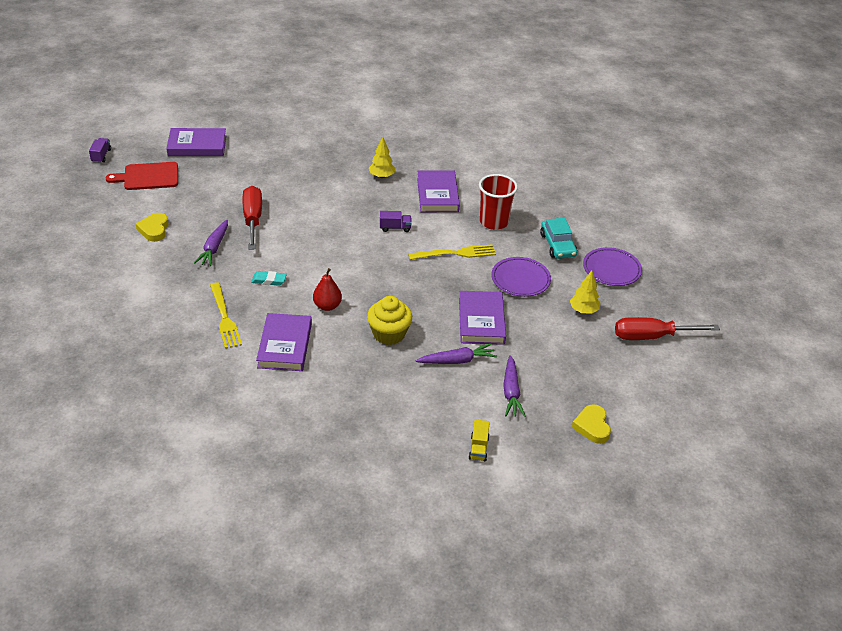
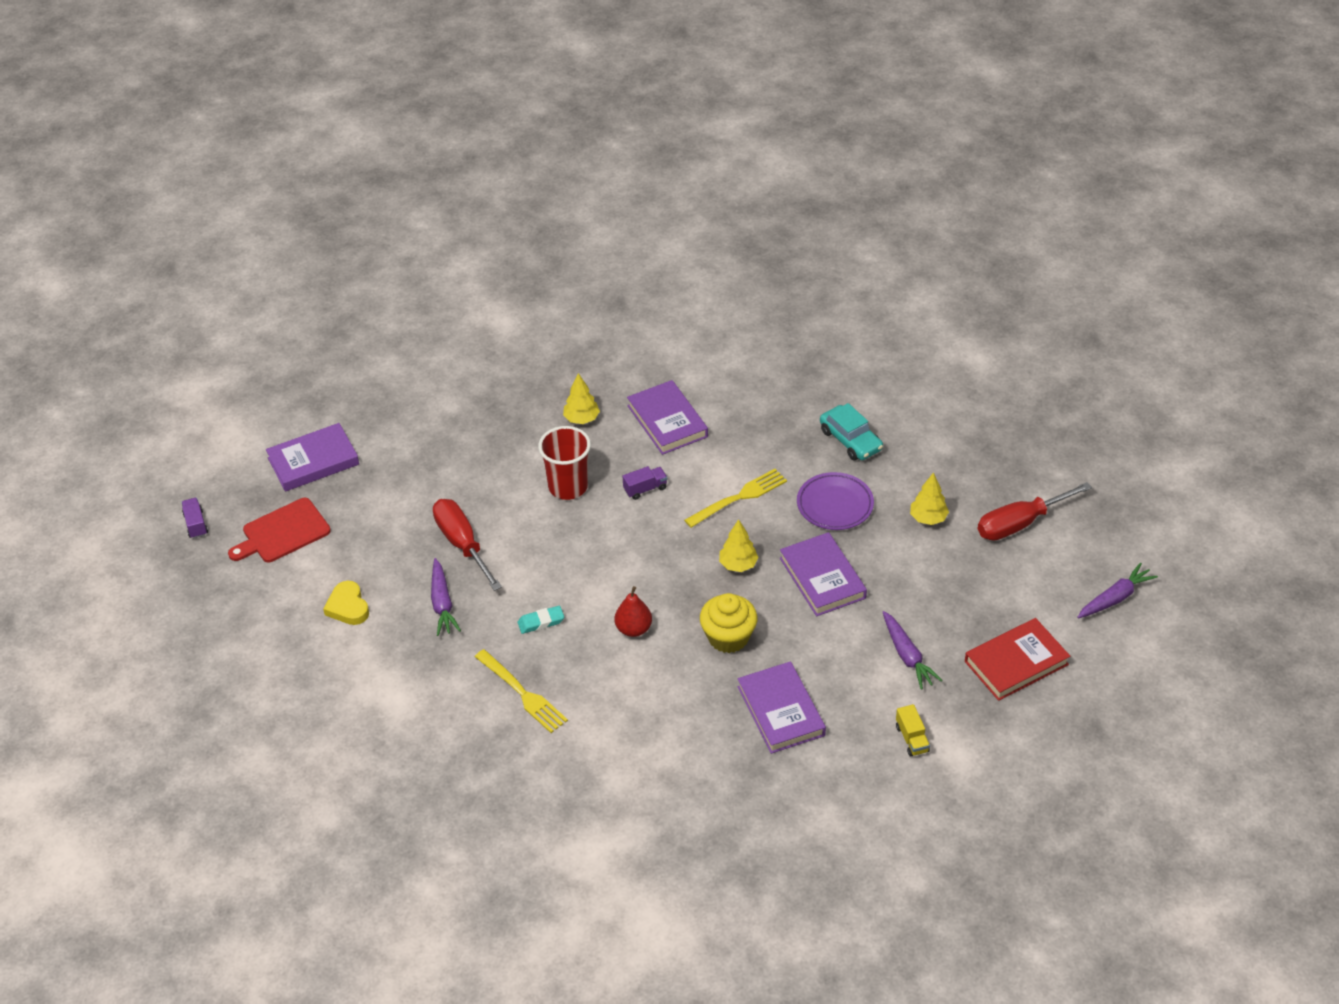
camera: 20 degrees left, 5 degrees up
(285, 345) = (618, 701): purple book -> purple book (781, 711)
(427, 292) = (738, 565): none -> yellow tree
(457, 360) = (825, 640): purple carrot -> purple carrot (1115, 598)
(494, 222) = (758, 435): red cup -> red cup (568, 487)
(592, 426) = (1016, 663): yellow heart -> red book
(611, 270) = (929, 450): purple plate -> none

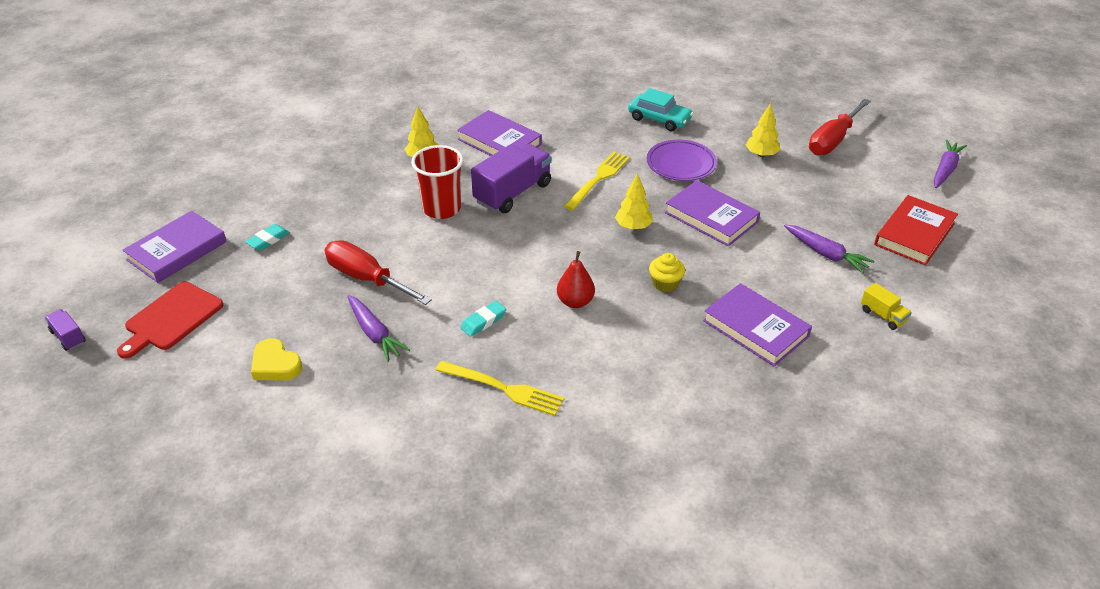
camera: 25 degrees left, 5 degrees down
(395, 474) = (268, 240): none -> turquoise eraser
(645, 489) = (513, 193): purple truck -> purple truck, size x2.08
(728, 637) = (665, 283): yellow cupcake -> yellow cupcake, size x0.63

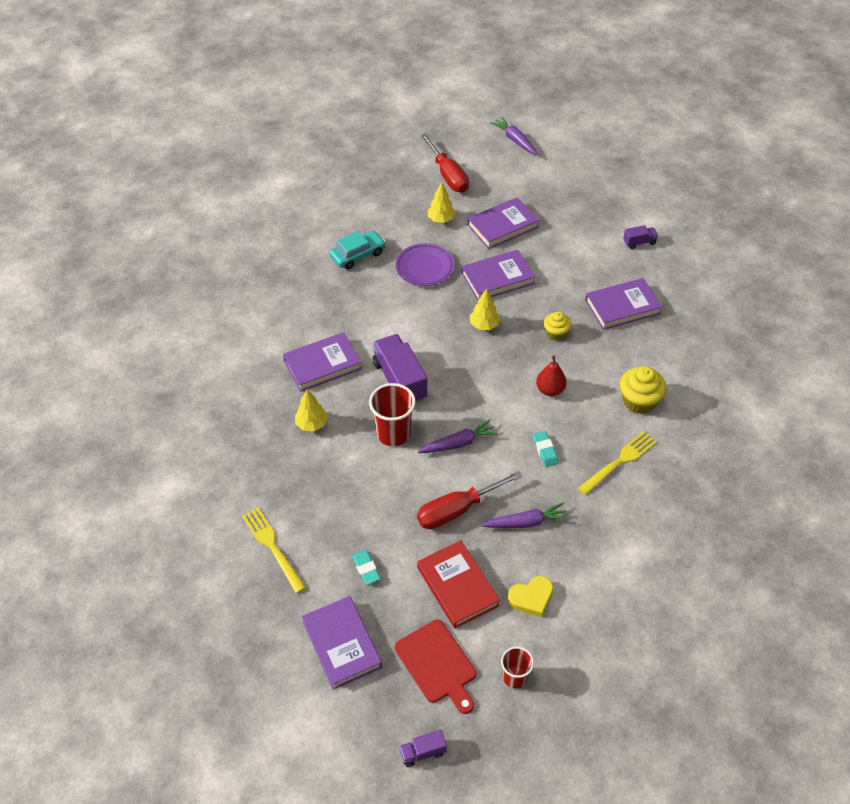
camera: 65 degrees left, 10 degrees up
(170, 379) = (514, 677): none -> red cup
(598, 179) = (413, 322): yellow fork -> yellow fork (272, 547)
(611, 382) = (639, 401): none -> yellow cupcake
(795, 198) = (502, 226): none -> purple book
(826, 254) = (568, 239): purple carrot -> purple carrot (458, 443)
(883, 316) = (639, 242): yellow truck -> purple truck
(914, 234) = (571, 189): red book -> red book (457, 586)

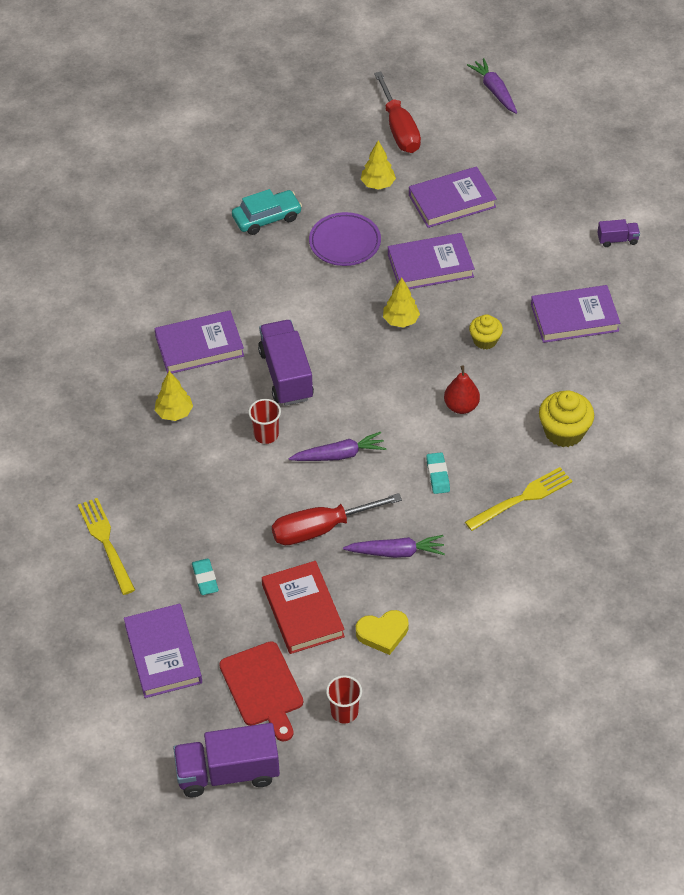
camera: 10 degrees right, 0 degrees up
(393, 433) = (266, 435): red cup -> red cup, size x0.61
(422, 752) = (228, 772): purple truck -> purple truck, size x2.08

